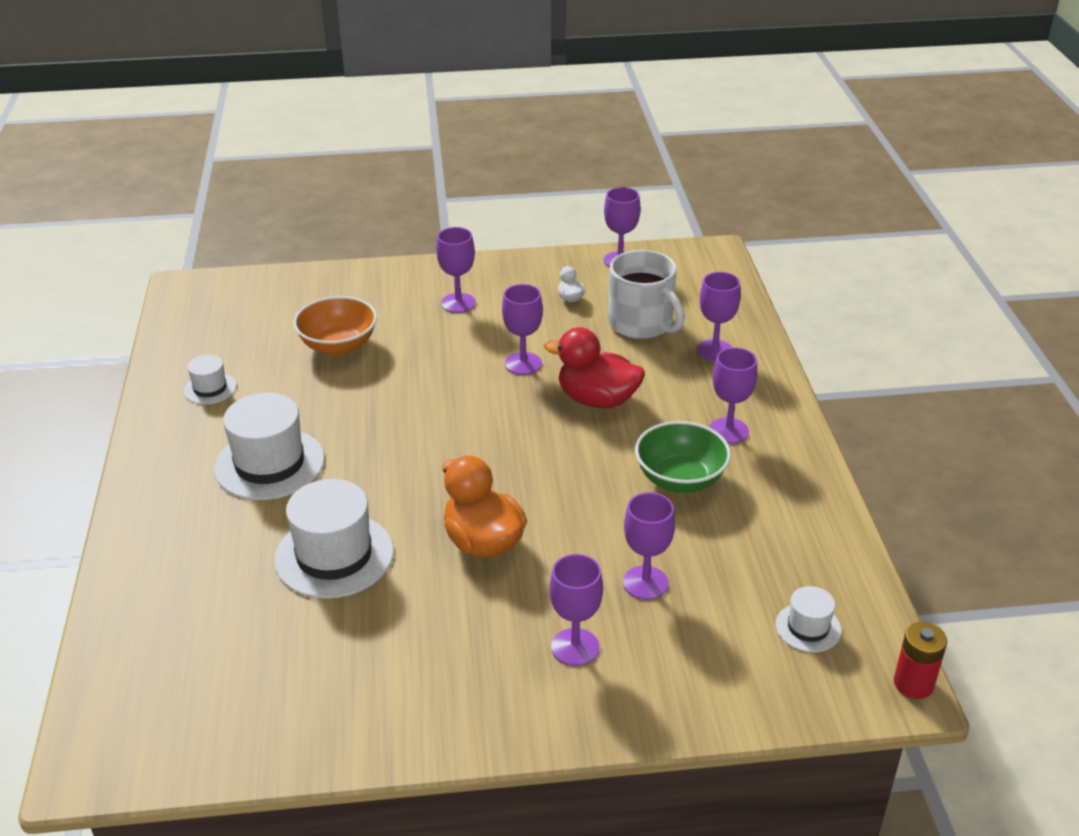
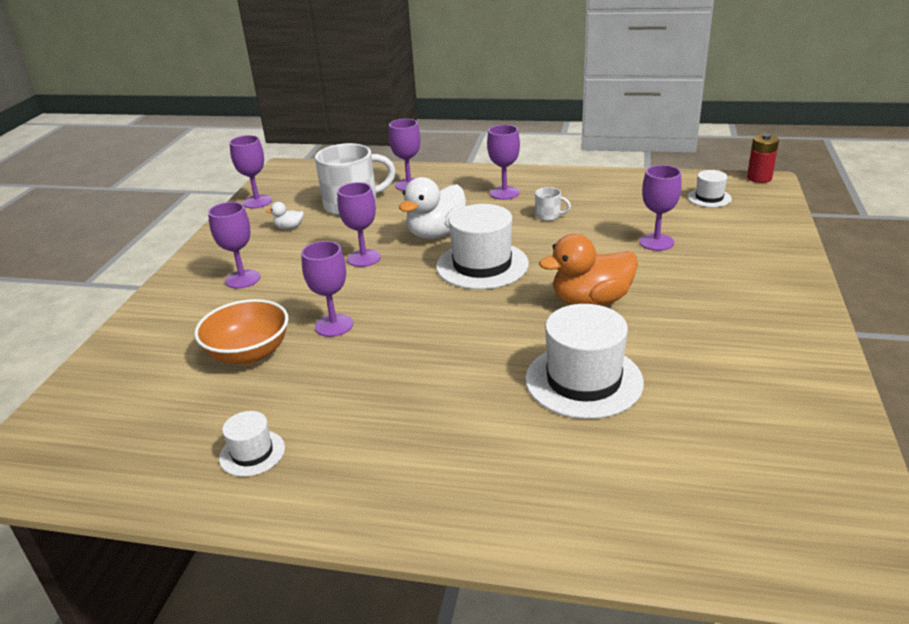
camera: 70 degrees left, 5 degrees down
(269, 464) = (423, 413): white hat -> white hat (482, 265)
(575, 647) = (719, 276): purple goblet -> purple goblet (334, 325)
(597, 400) = (436, 233): red duck -> white duck
(680, 479) = (549, 216): green bowl -> white mug

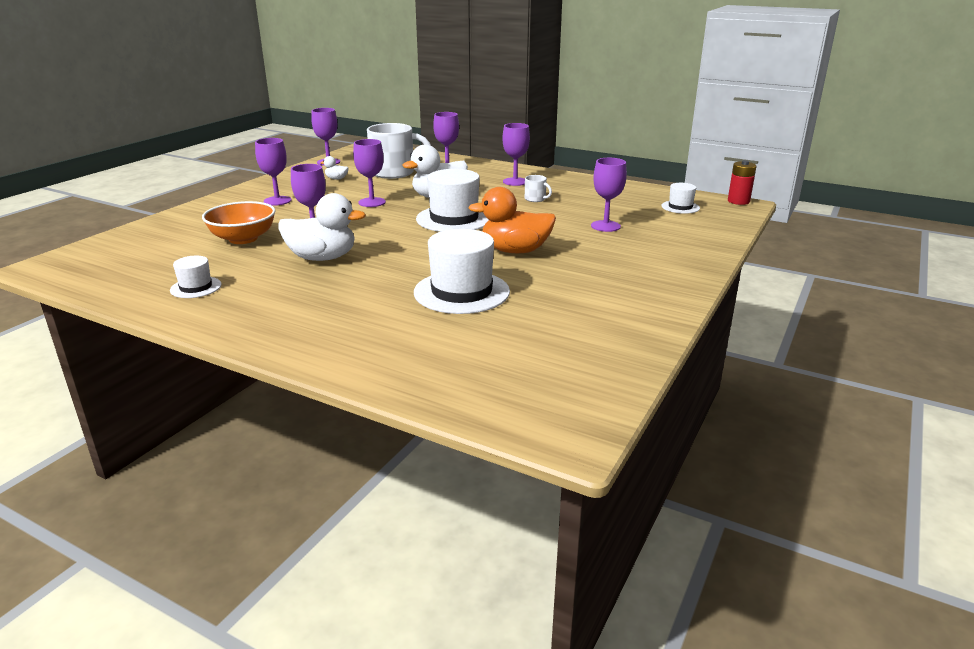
camera: 15 degrees right, 5 degrees down
(375, 363) = (322, 258): none -> white duck

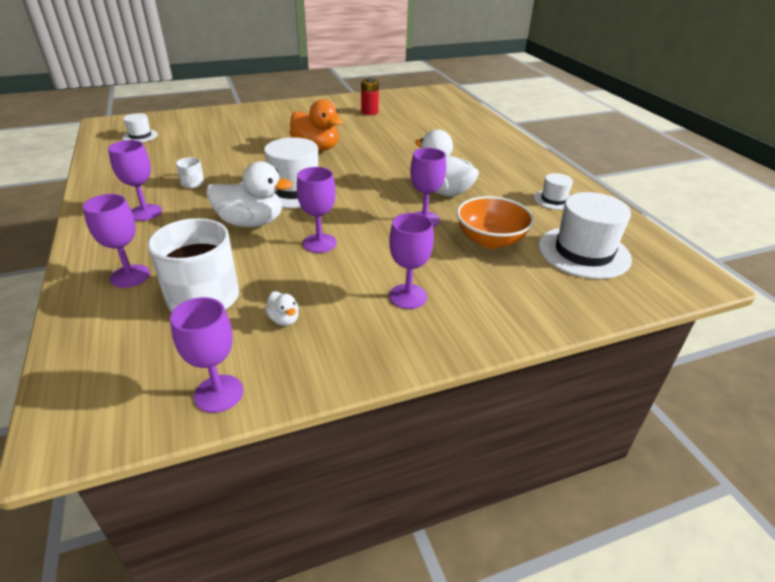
camera: 140 degrees left, 10 degrees up
(461, 292) = (394, 138): white hat -> white hat (583, 252)
(605, 226) = (223, 142): purple goblet -> none
(738, 201) = (98, 125): red battery -> red battery (369, 112)

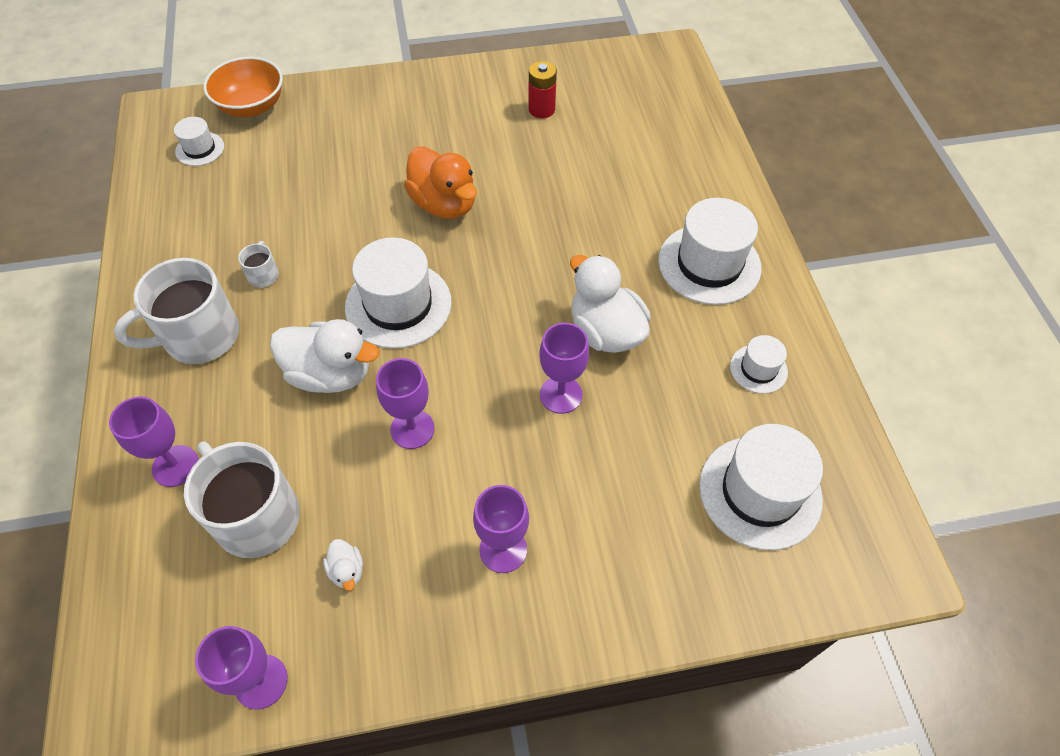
camera: 10 degrees right, 20 degrees up
(145, 212) = (199, 336): purple goblet -> white mug
(490, 240) = (640, 450): orange bowl -> orange bowl (251, 106)
(500, 161) = (709, 264): none -> white hat

